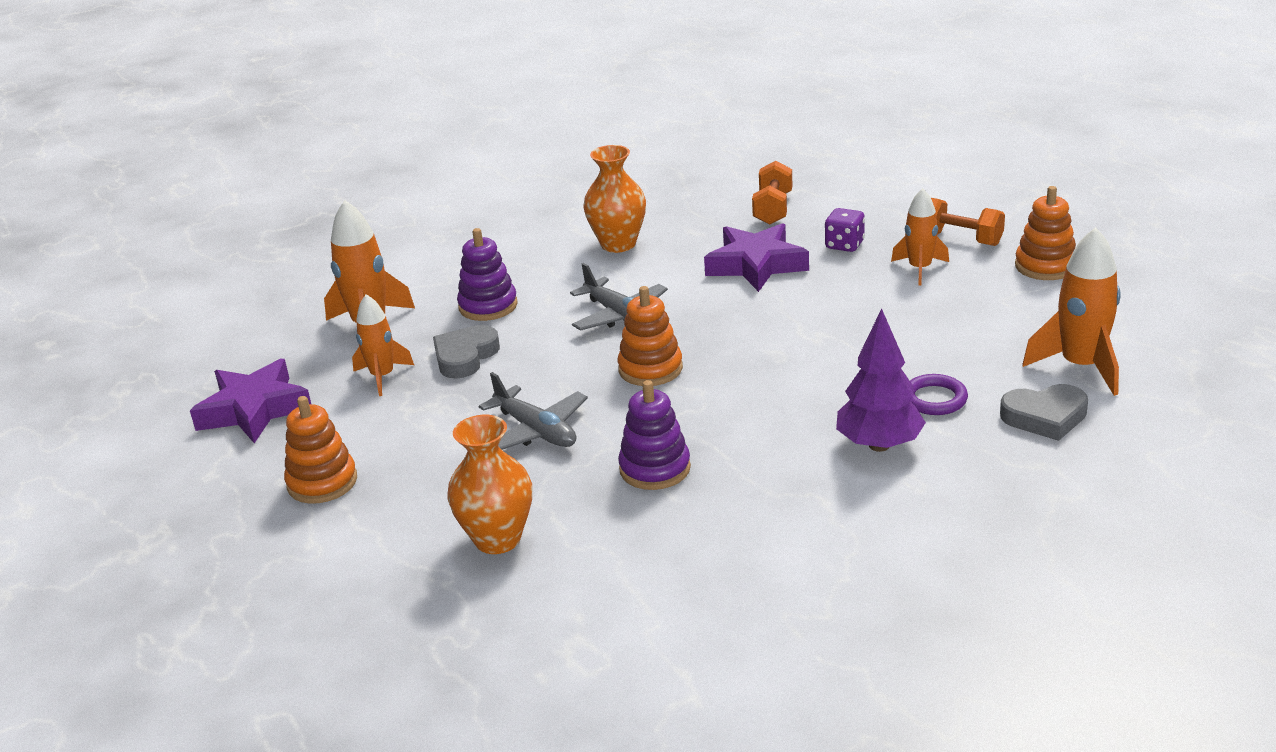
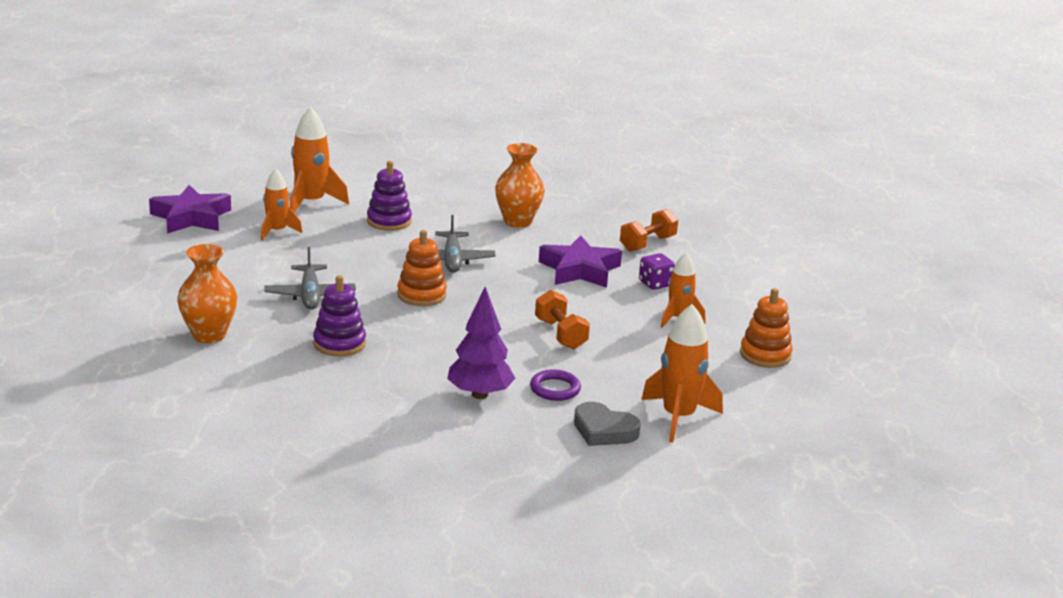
camera: 30 degrees right, 5 degrees down
(322, 482) = (170, 267): orange stacking toy -> none
(465, 356) = (334, 241): grey heart -> none
(960, 239) = (738, 314): orange dumbbell -> orange dumbbell (560, 334)

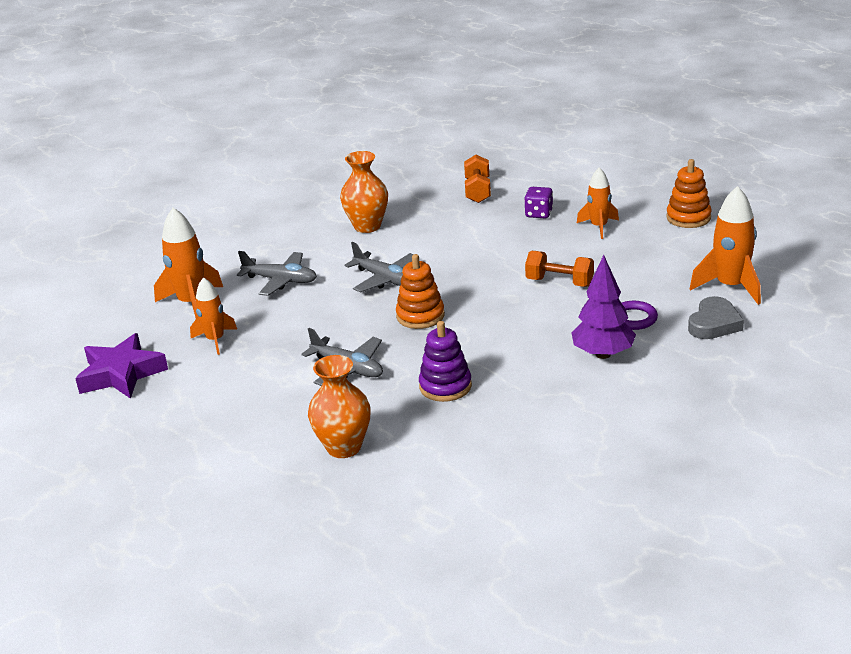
camera: 40 degrees left, 5 degrees up
(389, 221) = (280, 280): purple stacking toy -> grey plane
(580, 270) = (477, 233): purple star -> none
(604, 430) = (714, 323): grey heart -> grey heart turned 45 degrees counterclockwise

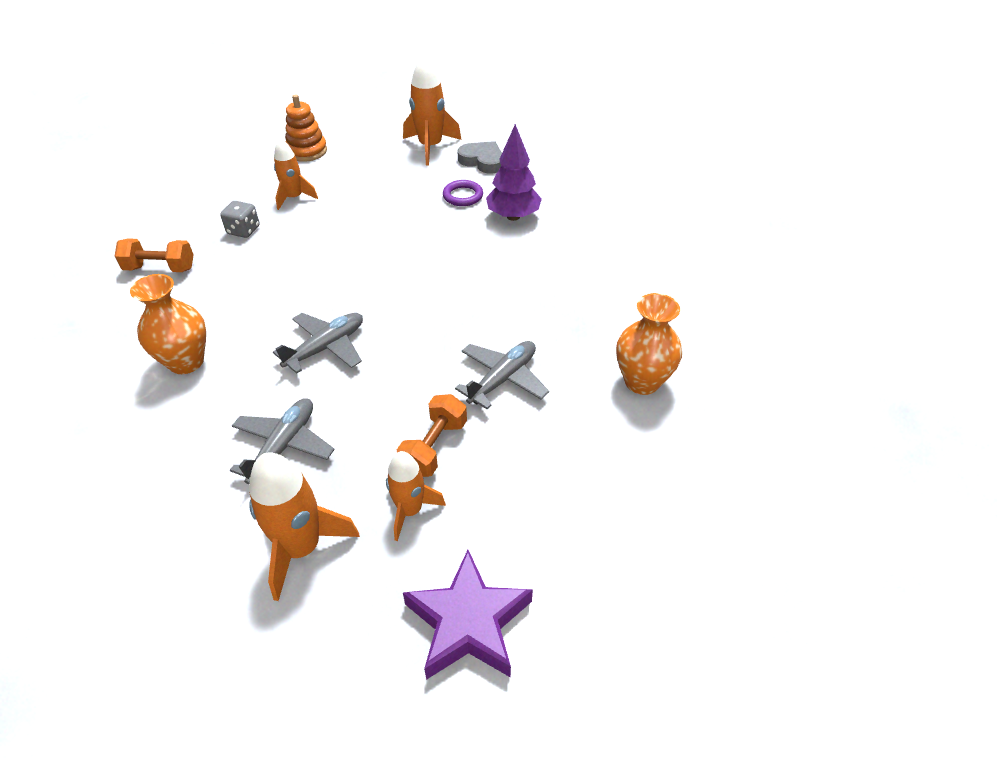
camera: 90 degrees left, 15 degrees up
(420, 316) = (415, 322): orange stacking toy -> none
(445, 386) = (547, 309): purple stacking toy -> none
(539, 214) = (243, 230): purple dice -> grey dice
(559, 282) = (386, 229): orange dumbbell -> orange dumbbell (434, 447)

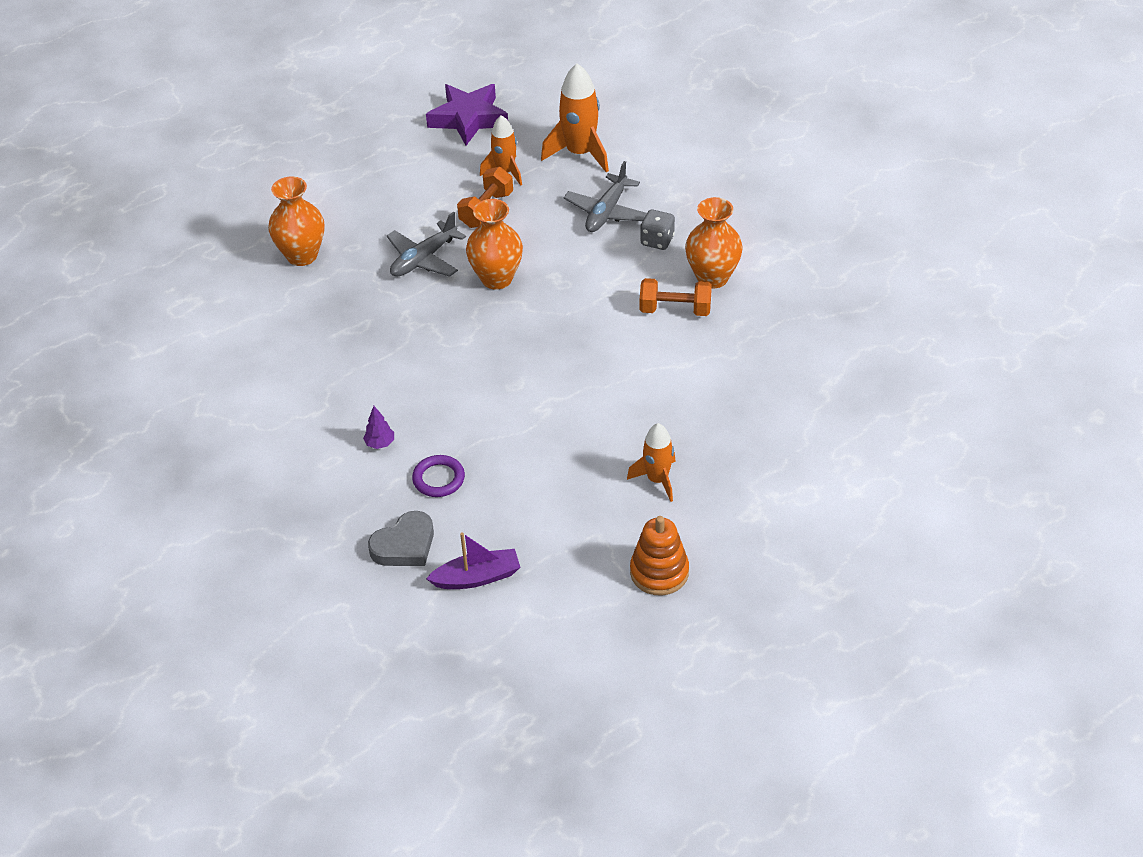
camera: 175 degrees left, 0 degrees up
(160, 268) = (783, 377): orange dumbbell -> orange dumbbell (675, 310)
(243, 230) = (707, 428): grey dice -> grey dice (657, 240)
(326, 347) = (585, 288): grey plane -> none
(420, 357) = (496, 278): none -> orange vase
(430, 147) = (477, 577): orange rocket -> purple boat
(482, 161) = (404, 545): grey heart -> grey heart turned 75 degrees counterclockwise
(513, 216) = (380, 443): purple tree -> purple tree, size x0.46

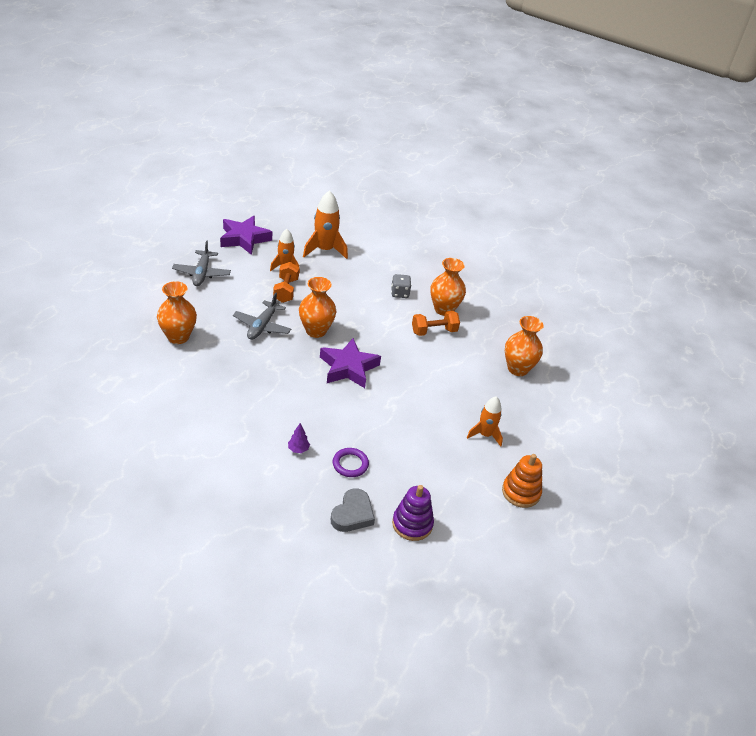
camera: 30 degrees left, 5 degrees down
(477, 577) = (412, 524): purple boat -> purple stacking toy
(513, 342) = (348, 368): none -> purple star
(606, 212) = (360, 281): grey plane -> grey plane (201, 273)
(773, 392) = (517, 369): none -> orange vase

